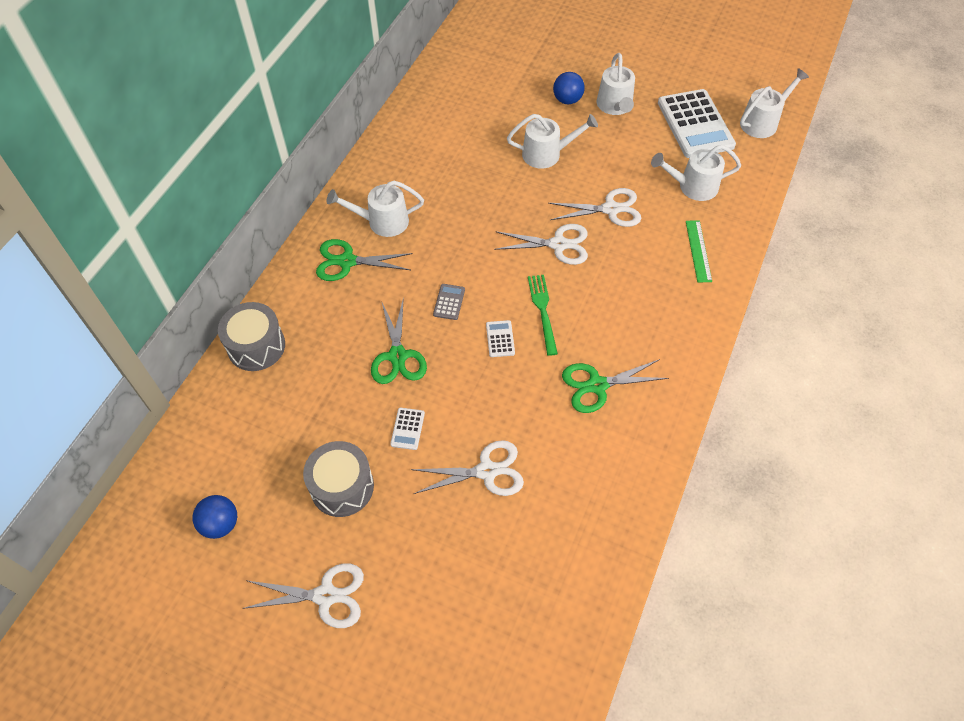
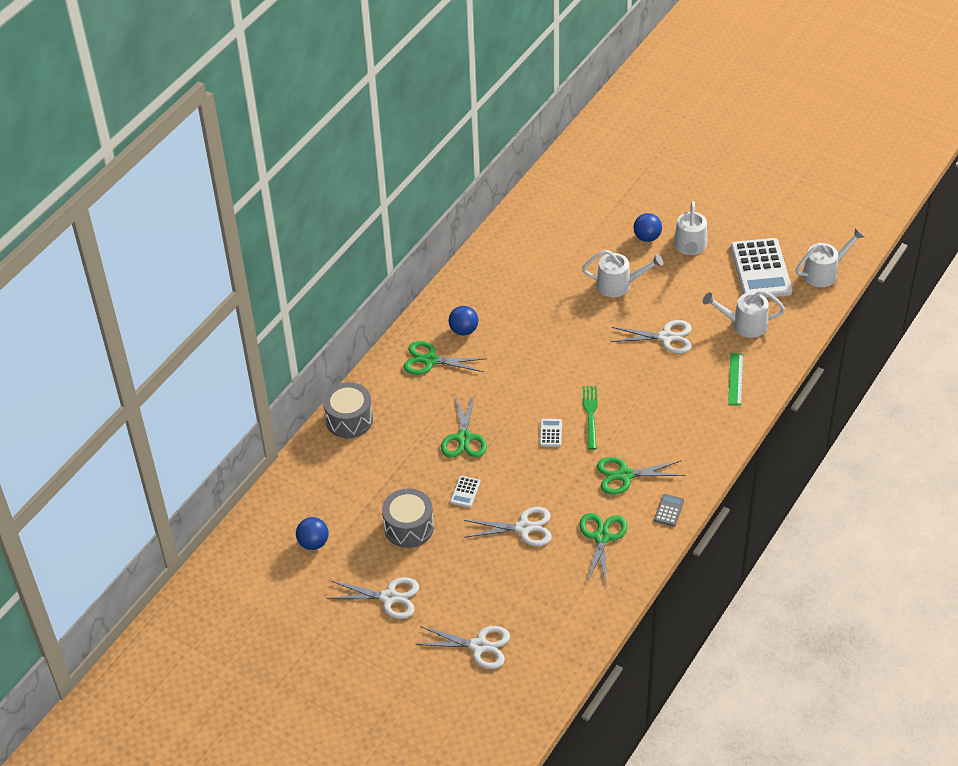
camera: 10 degrees right, 10 degrees down
(382, 222) = (464, 330): white watering can -> blue ball
(449, 302) = (512, 400): grey calculator -> grey calculator (669, 510)
(558, 244) = (614, 363): white scissors -> white scissors (479, 646)
(585, 473) = (602, 537): none -> green scissors

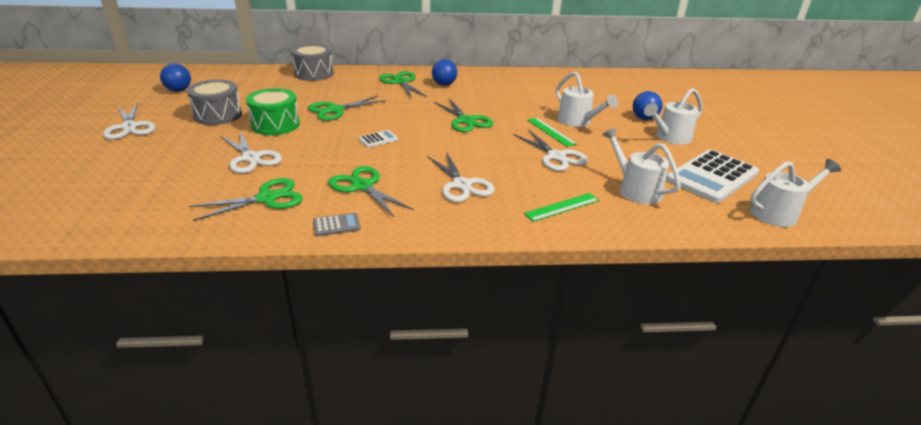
camera: 50 degrees right, 15 degrees down
(465, 492) = (275, 125): white calculator -> green drum
(479, 646) = (78, 178): white scissors -> white scissors (462, 185)
(559, 357) = (466, 121): none -> green scissors
(590, 414) = (420, 149): green fork -> none
(623, 314) = (551, 132): none -> green ruler
(824, 272) = (779, 213): white watering can -> white watering can turned 45 degrees counterclockwise

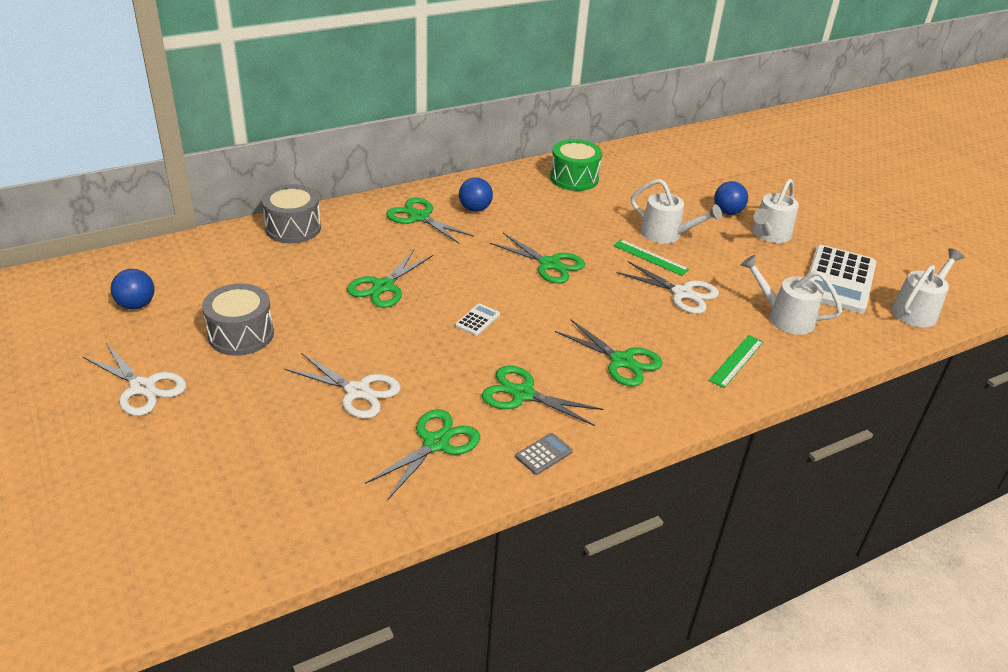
camera: 25 degrees left, 5 degrees up
(275, 125) = (333, 331): green drum -> green drum (574, 178)
(462, 185) = (621, 361): white scissors -> green scissors

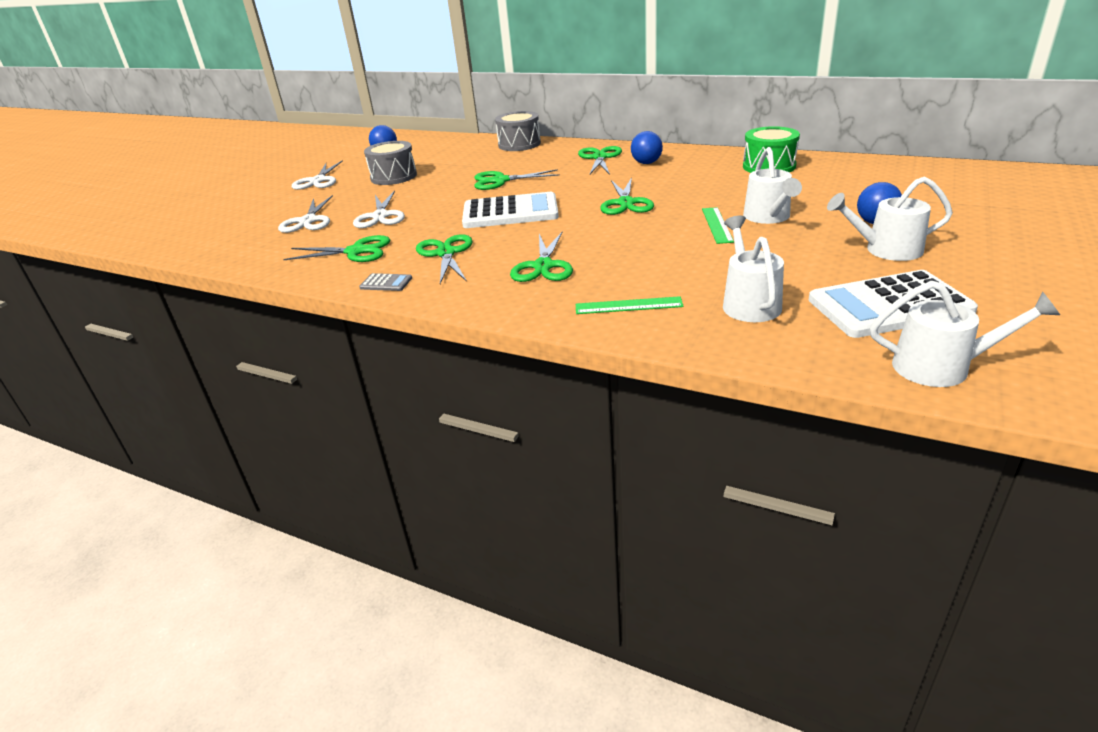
camera: 60 degrees right, 5 degrees down
(477, 320) = (510, 212): white calculator -> white calculator, size x2.42
(682, 293) = (689, 252): white scissors -> white scissors (308, 221)

